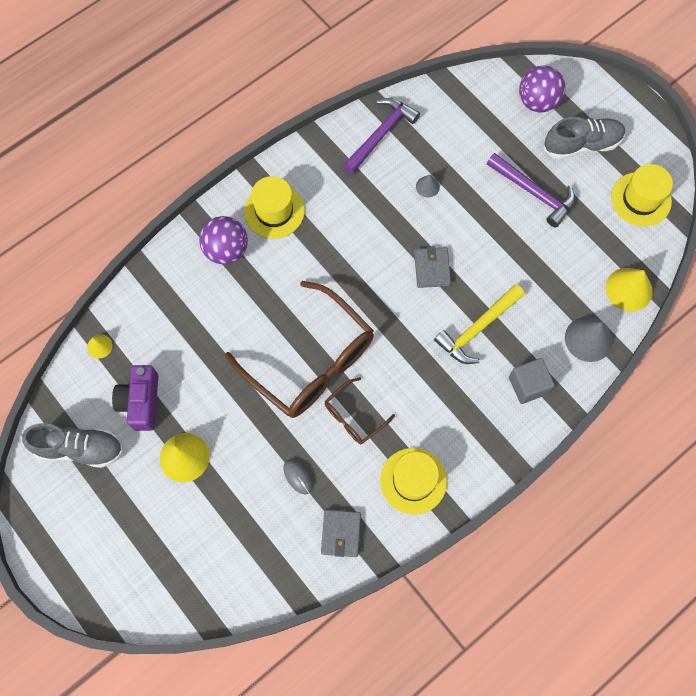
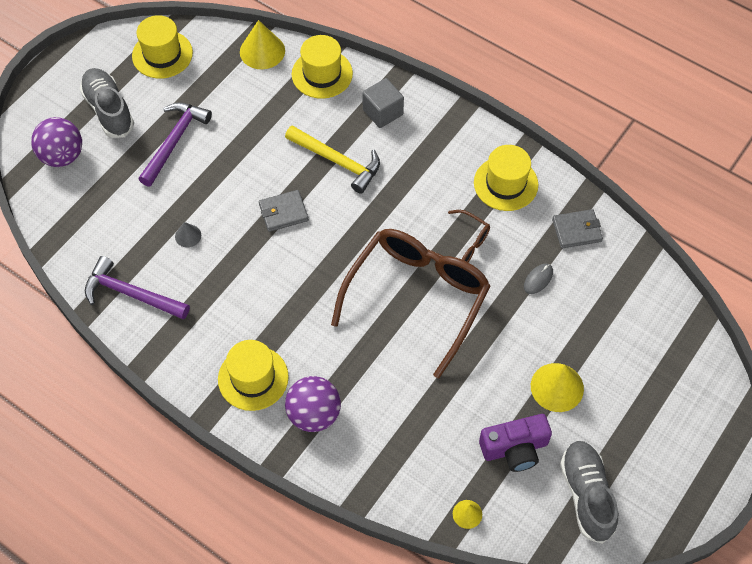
camera: 105 degrees left, 10 degrees down
(588, 339) = (322, 74): grey cone -> yellow hat

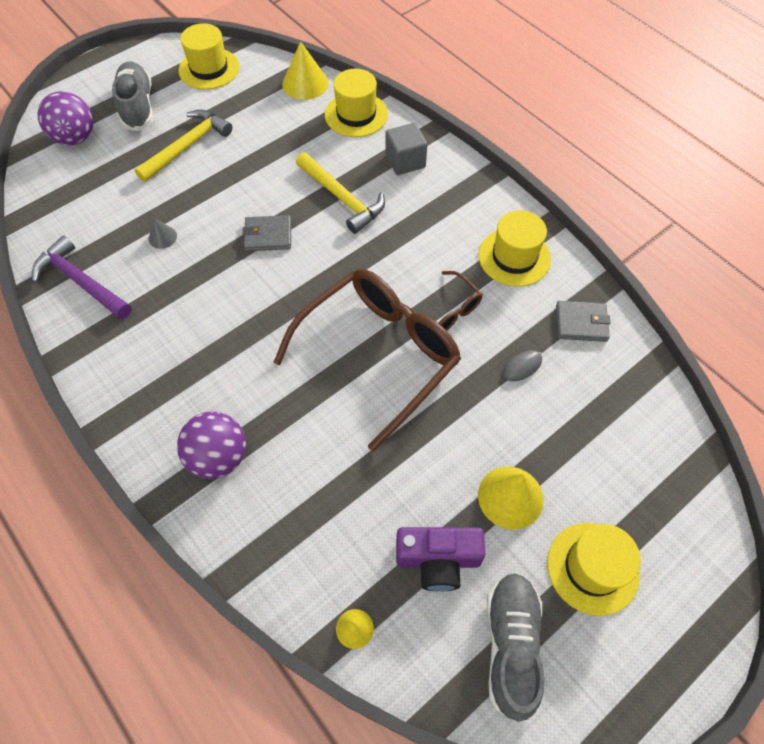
camera: 15 degrees right, 0 degrees up
(174, 141) = (187, 146): purple hammer -> yellow hammer
(253, 378) = (168, 399): yellow hat -> yellow hat (592, 568)

